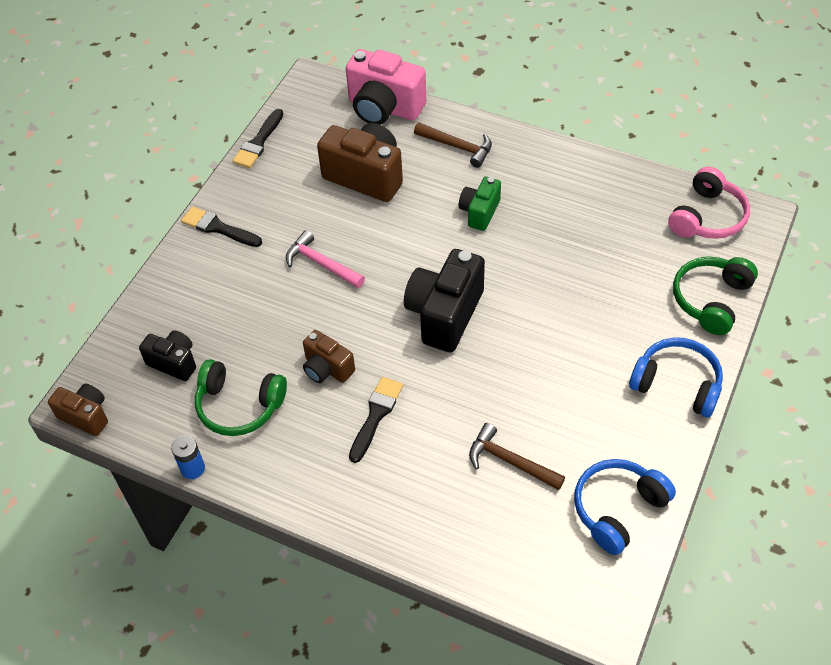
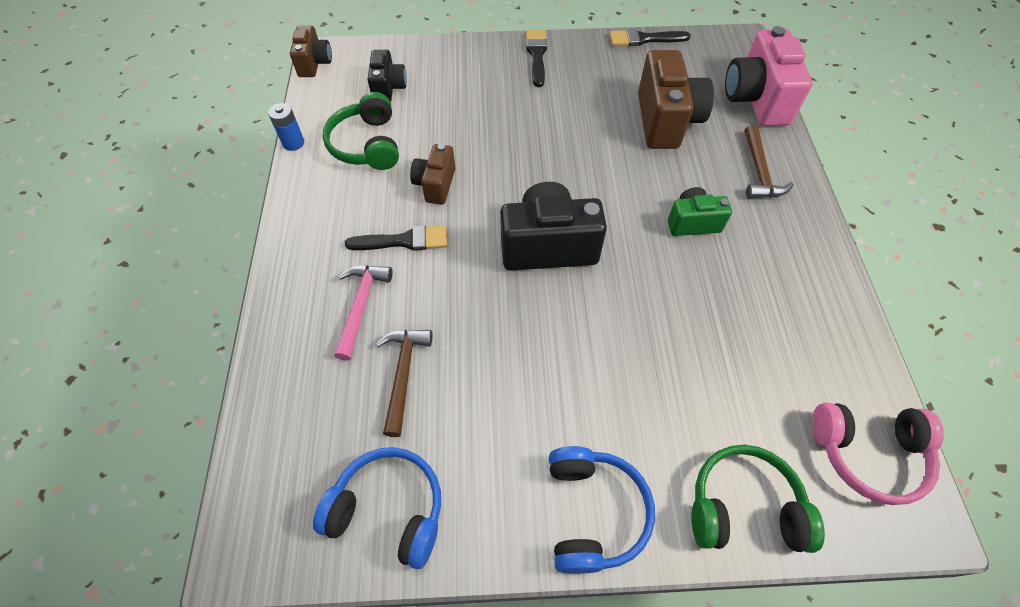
camera: 60 degrees right, 5 degrees up
(321, 263) = (545, 133): pink hammer -> pink hammer (361, 305)

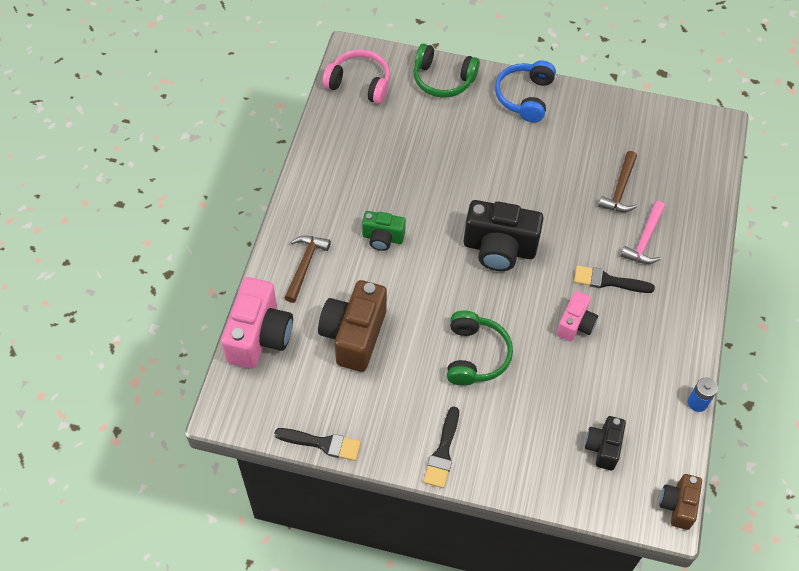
camera: 165 degrees left, 0 degrees up
(367, 144) = (630, 382): green headphones -> green headphones (475, 355)
(389, 509) = (636, 125): blue headphones -> none
(435, 185) = (575, 324): brown camera -> pink camera

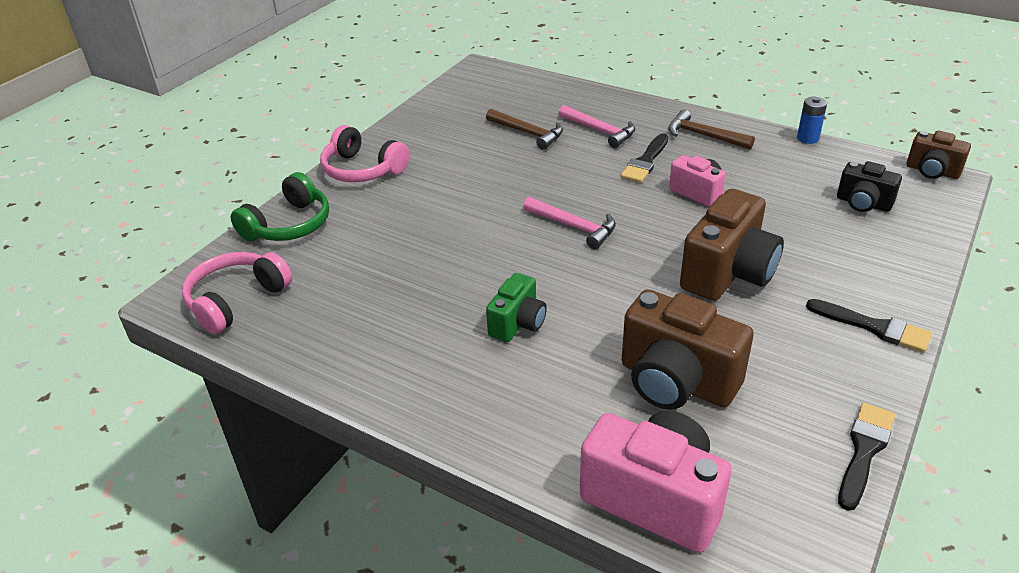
camera: 70 degrees left, 20 degrees down
(305, 265) = (534, 416): brown hammer -> brown hammer (703, 135)
(475, 355) = (728, 273): green headphones -> brown camera
(499, 248) = (574, 227): black camera -> pink hammer
(524, 97) = (362, 170): blue headphones -> pink headphones

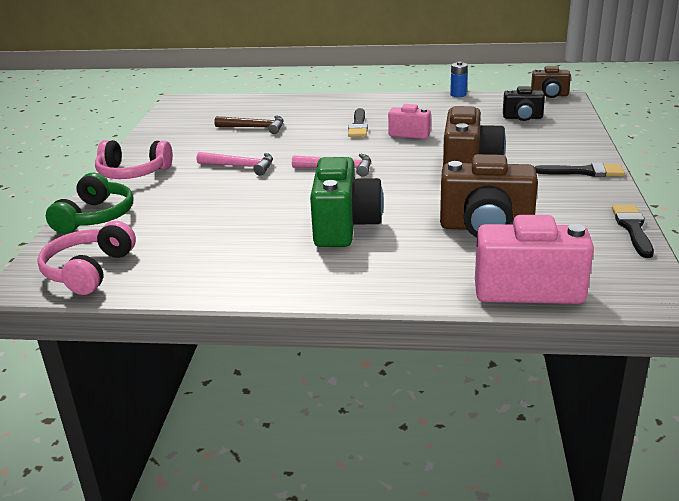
camera: 25 degrees left, 10 degrees down
(518, 323) = (344, 227): green camera -> green camera, size x1.76
(600, 131) = (309, 117): pink hammer -> pink hammer (241, 166)
(703, 135) = (387, 106): brown hammer -> none

